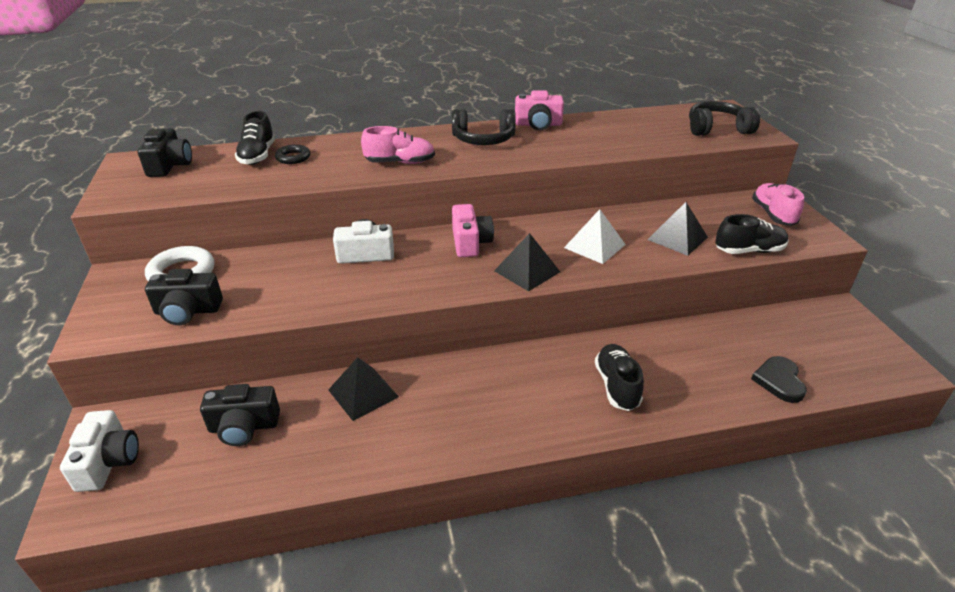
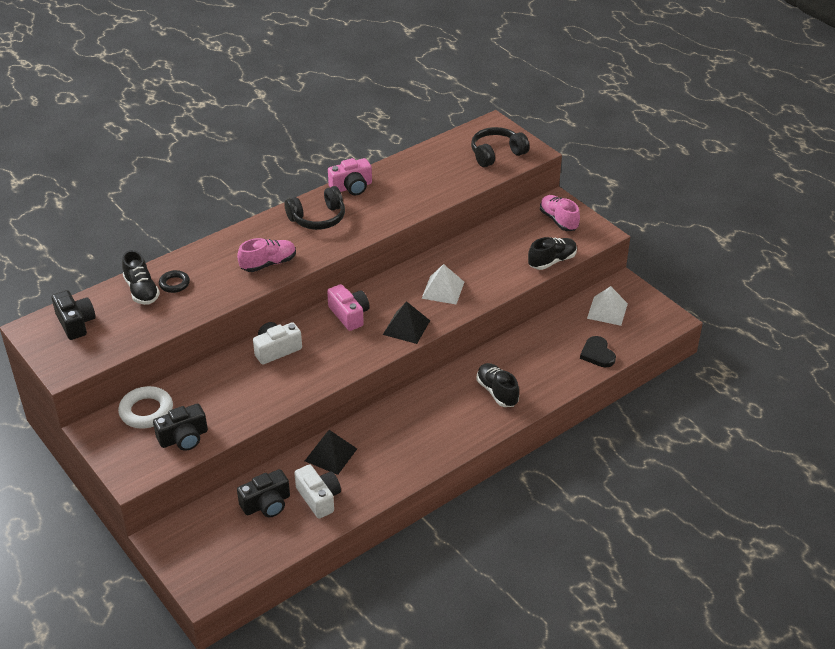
camera: 25 degrees left, 5 degrees up
(108, 462) = (194, 556): white camera -> white camera (319, 498)
(677, 238) = (499, 264): black pyramid -> none
(809, 333) = (607, 311): none -> white pyramid

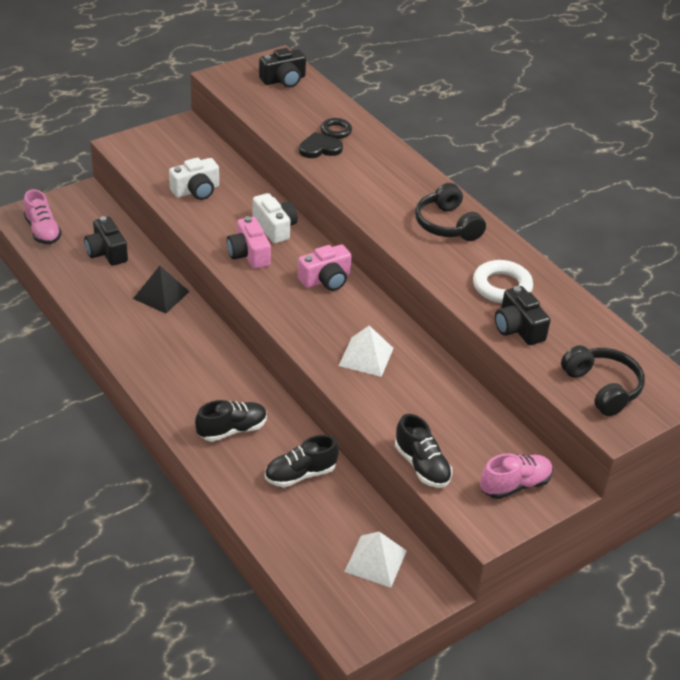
camera: 90 degrees right, 0 degrees up
(141, 290) = (327, 113): black shoe -> black shoe (300, 474)
(146, 411) = (201, 151): white ring -> white ring (502, 286)
(183, 438) = (161, 171): black camera -> black camera (518, 328)
(268, 264) = (365, 188): pink shoe -> pink shoe (43, 231)
(319, 498) = (105, 285): white camera -> white camera (196, 190)
(351, 187) = (511, 253): pink camera -> pink camera (249, 254)
(406, 327) = (300, 321): black pyramid -> none
(597, 354) = (288, 536): black heart -> black heart (320, 148)

